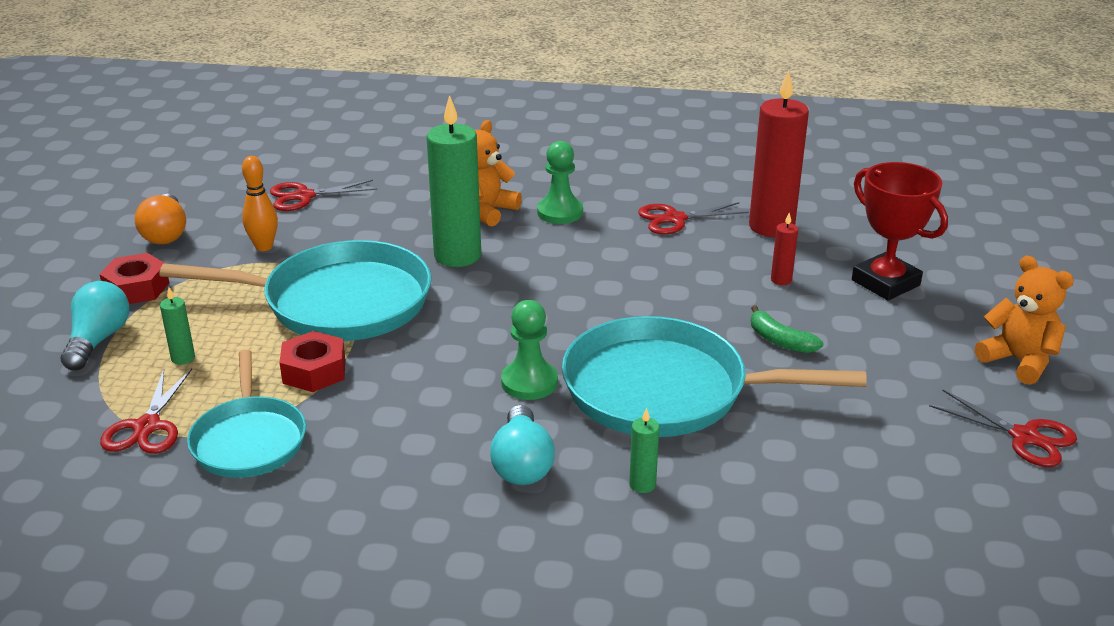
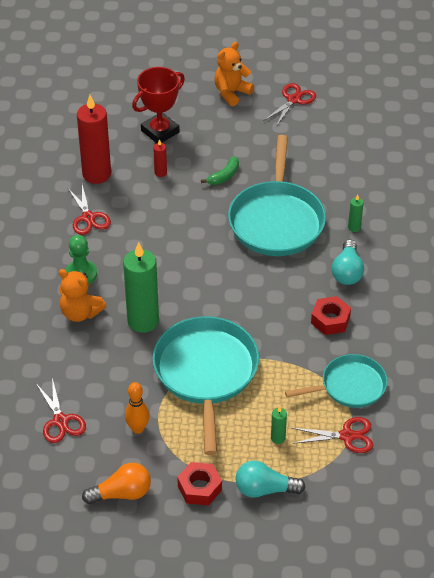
camera: 95 degrees left, 15 degrees up
(314, 371) = (281, 370): red nut -> red nut (330, 320)
(522, 464) = (347, 272): turquoise light bulb -> turquoise light bulb turned 105 degrees clockwise
(529, 382) = (278, 274): green pawn -> none

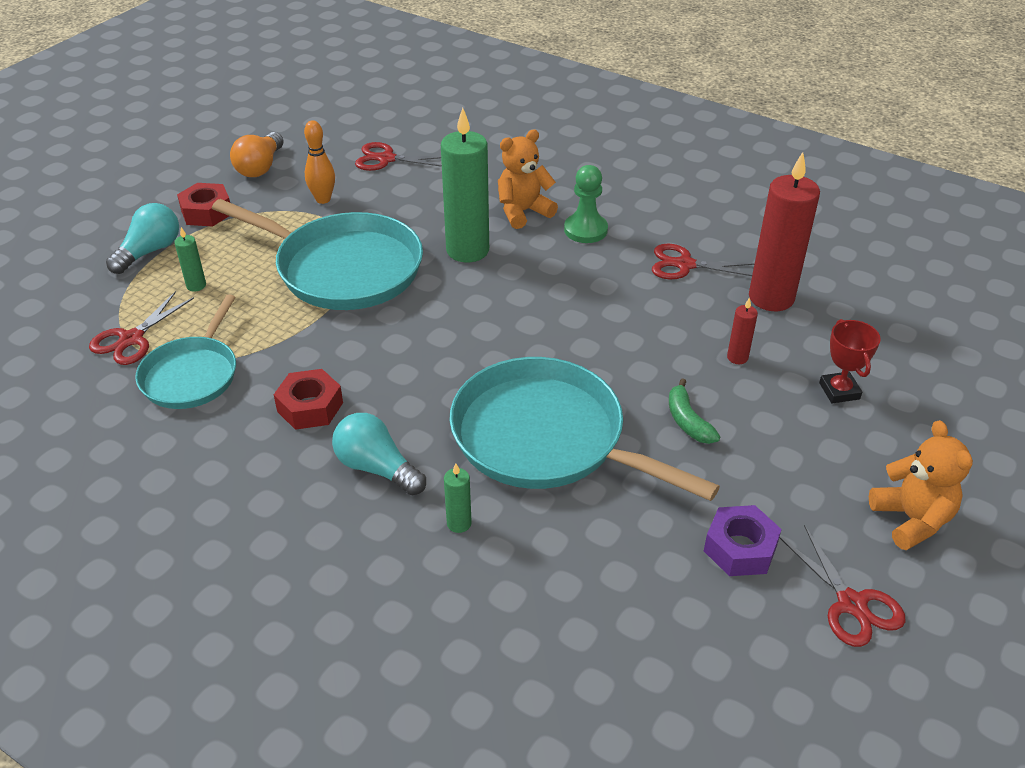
camera: 120 degrees right, 5 degrees down
(160, 131) = (839, 391): red trophy -> red trophy, size x0.62
(291, 137) = (740, 548): none -> purple nut

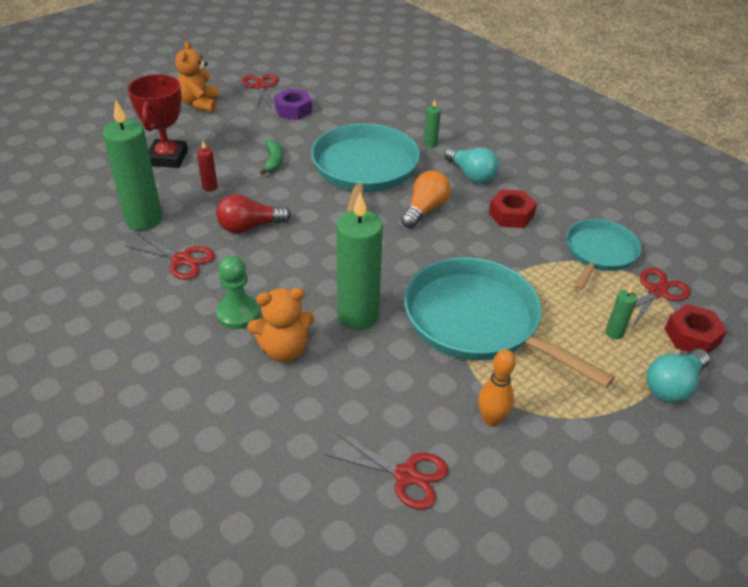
camera: 165 degrees left, 0 degrees up
(206, 212) = (625, 431): red nut -> red nut (692, 336)
(260, 167) = (570, 501): orange light bulb -> orange light bulb (425, 210)
(545, 438) = (364, 170): turquoise pan -> turquoise pan turned 135 degrees counterclockwise
(642, 316) = (250, 227): none -> red light bulb
(771, 298) = (144, 220): red candle -> green candle
(839, 391) = (167, 158): red trophy -> red trophy, size x1.62

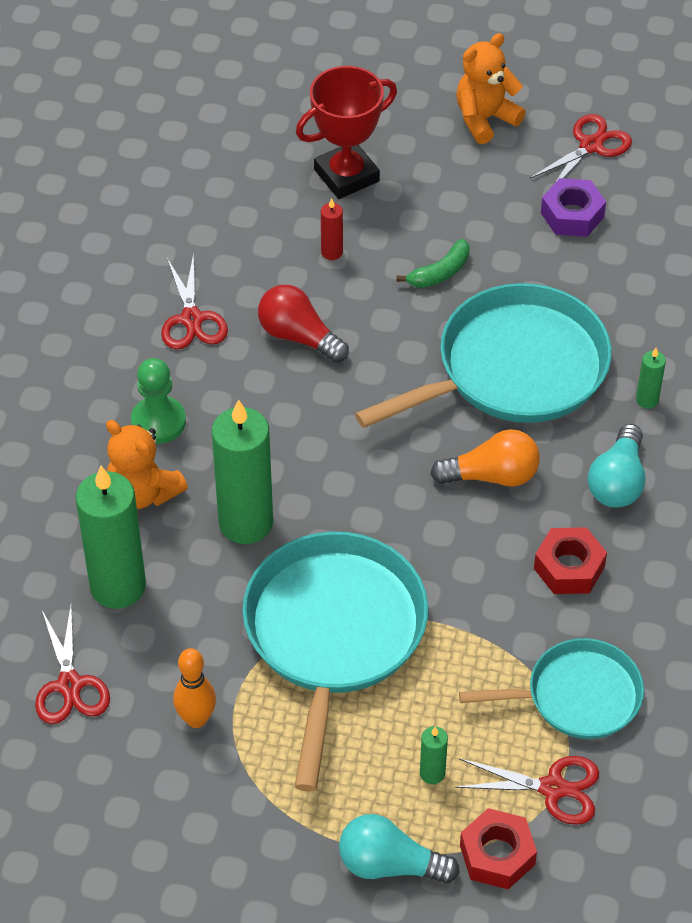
camera: 55 degrees right, 10 degrees up
(144, 220) = (222, 240): green candle -> green candle (118, 586)

